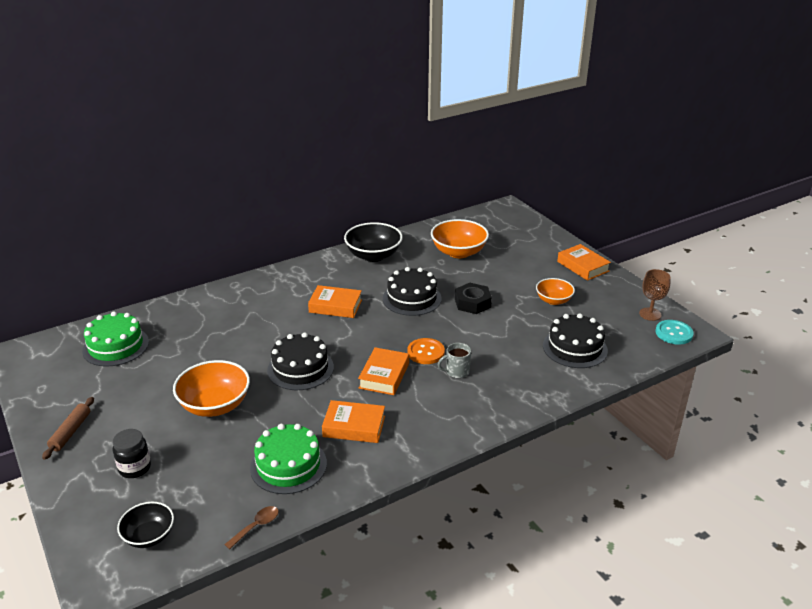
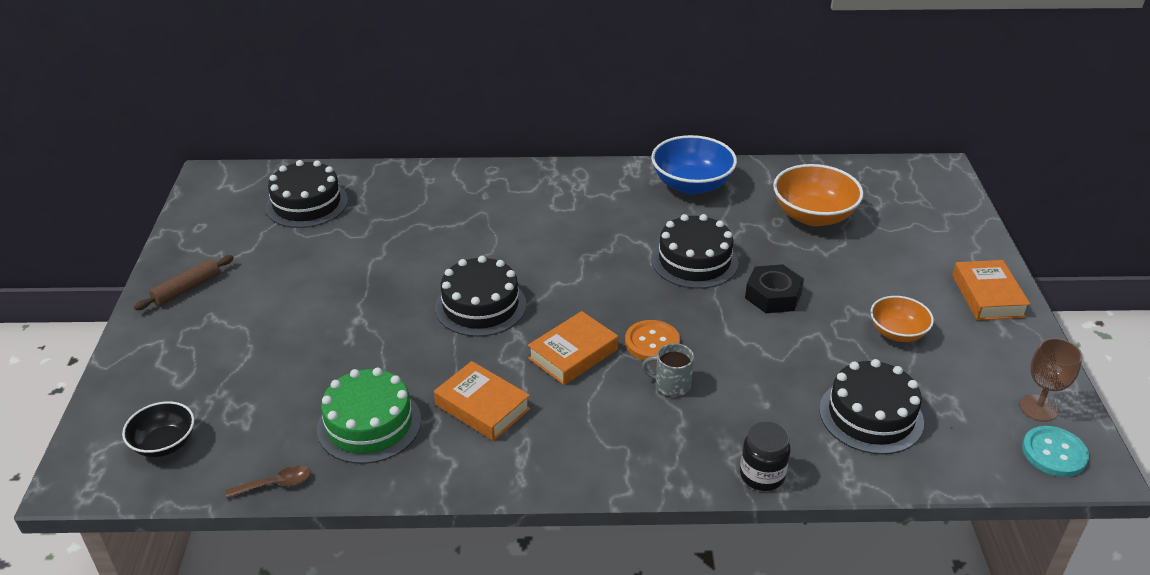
camera: 30 degrees right, 5 degrees up
(116, 346) = (307, 204): green cake -> black cake
(135, 468) = (213, 357): black jar -> black jar (762, 475)
(215, 405) = (350, 315): orange bowl -> none
(335, 306) = (588, 238): orange book -> none
(373, 255) = (691, 185): black bowl -> blue bowl

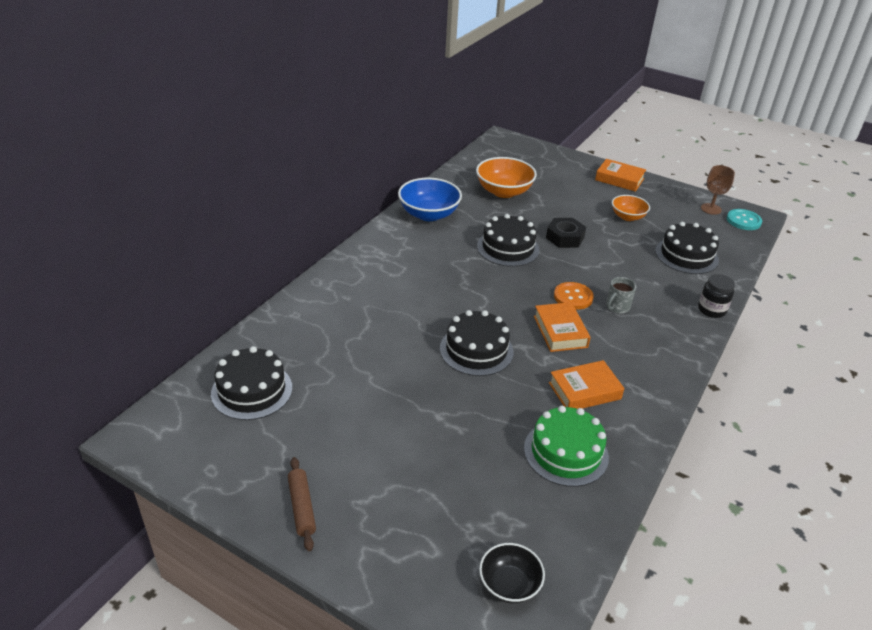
camera: 60 degrees left, 0 degrees up
(276, 484) = (600, 526): brown spoon -> none

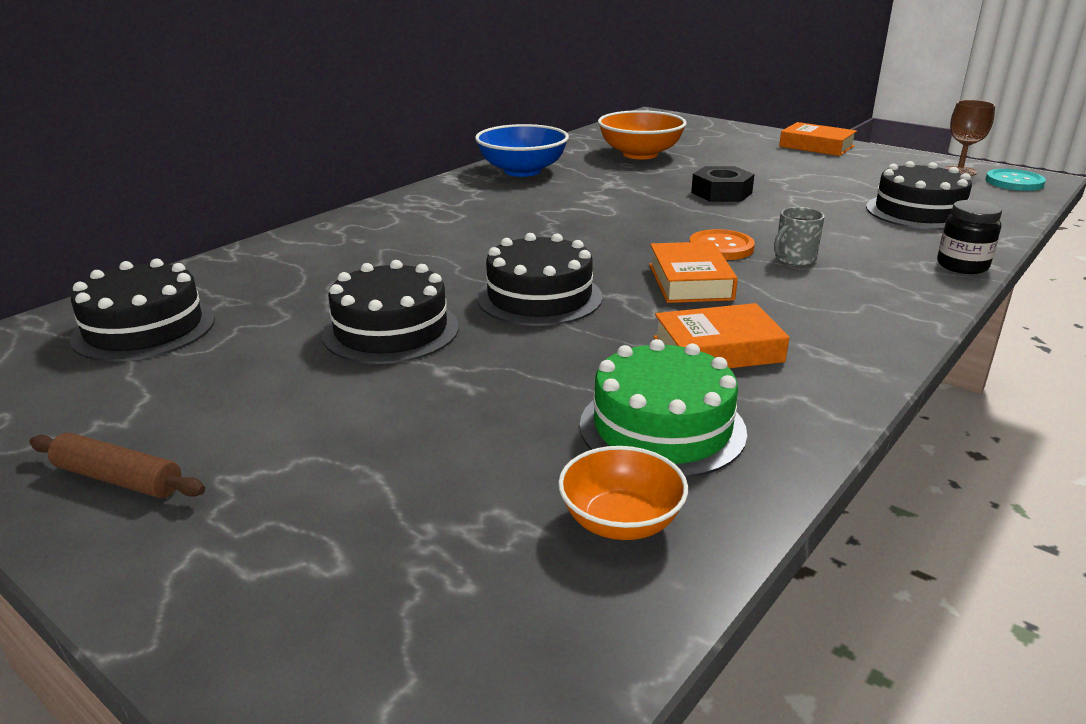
camera: 10 degrees right, 10 degrees down
(302, 507) = (118, 479): brown rolling pin -> brown rolling pin turned 60 degrees counterclockwise
(508, 248) = (629, 200): black cake -> black cake (391, 330)
(509, 584) = (473, 638): black bowl -> none
(628, 217) = (825, 176): orange bowl -> orange bowl (621, 521)

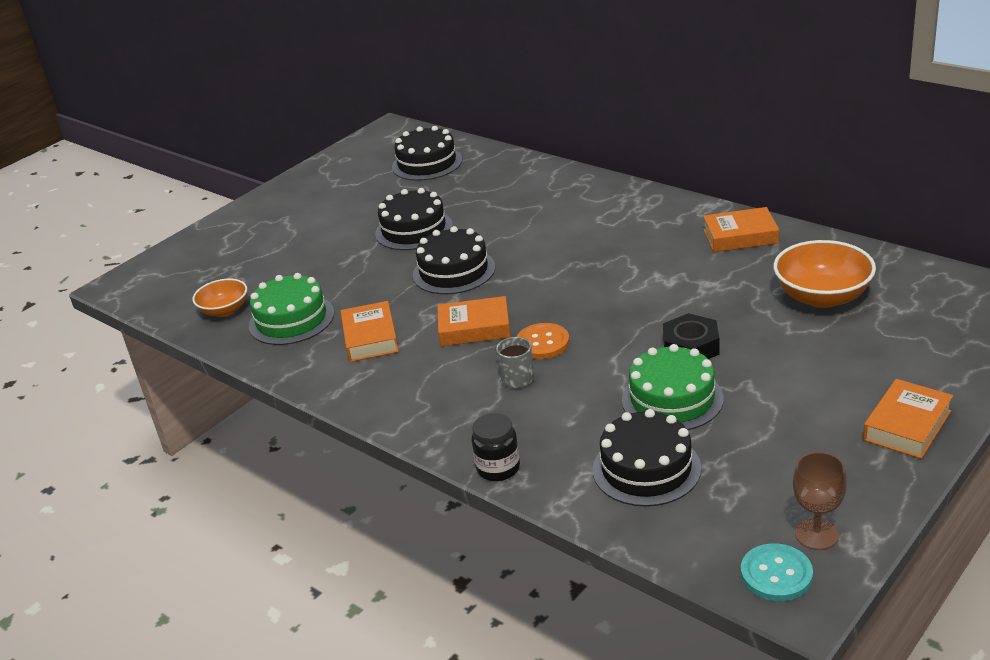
camera: 95 degrees right, 5 degrees up
(118, 479) = (292, 196): brown rolling pin -> none
(522, 171) = (740, 236): blue bowl -> orange book
(809, 201) = (672, 399): none -> green cake

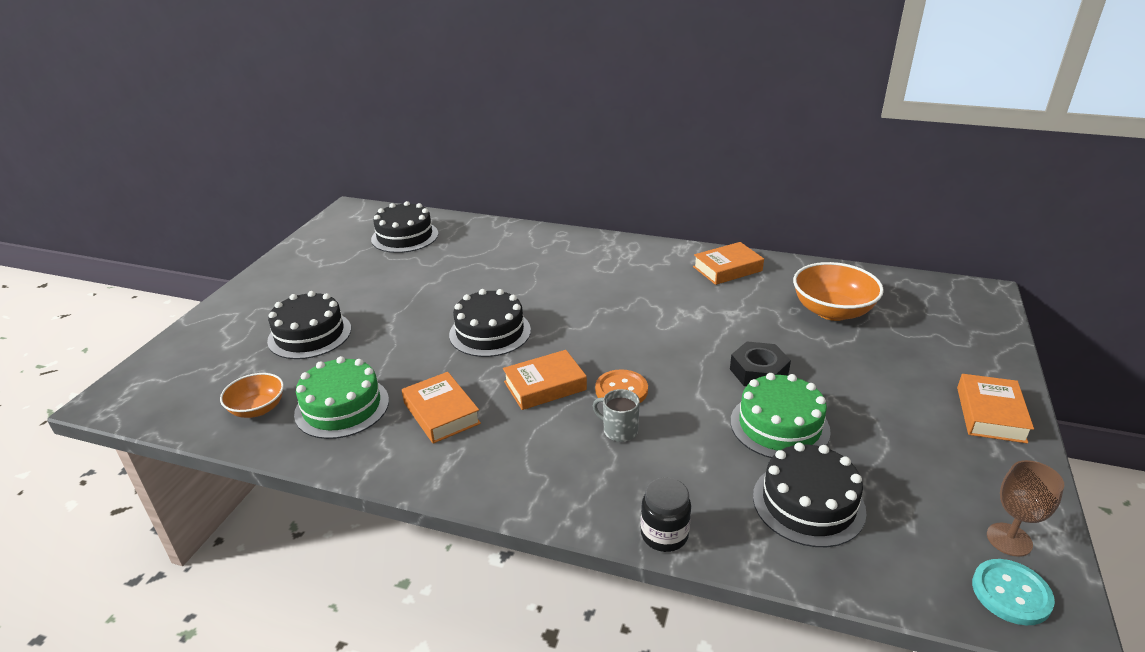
camera: 25 degrees left, 0 degrees up
(414, 229) = (426, 298): black cake -> black cake (310, 334)

